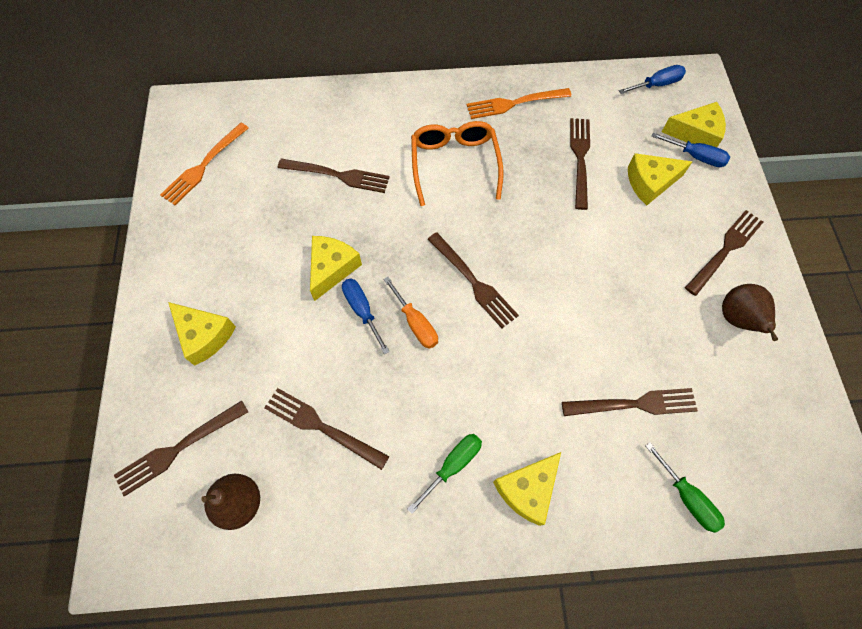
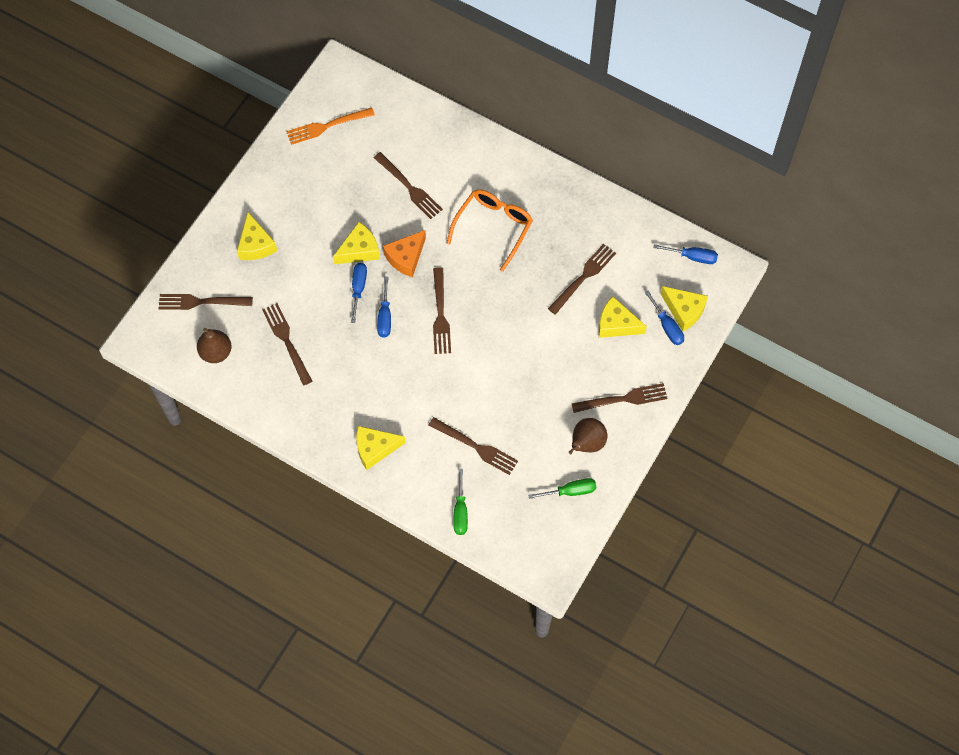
camera: 35 degrees right, 0 degrees up
(389, 246) = (406, 257): none -> orange cheese
(415, 323) = (384, 317): orange screwdriver -> blue screwdriver
(453, 465) = (344, 409): green screwdriver -> green screwdriver (570, 491)
(514, 103) = (574, 207): orange fork -> none

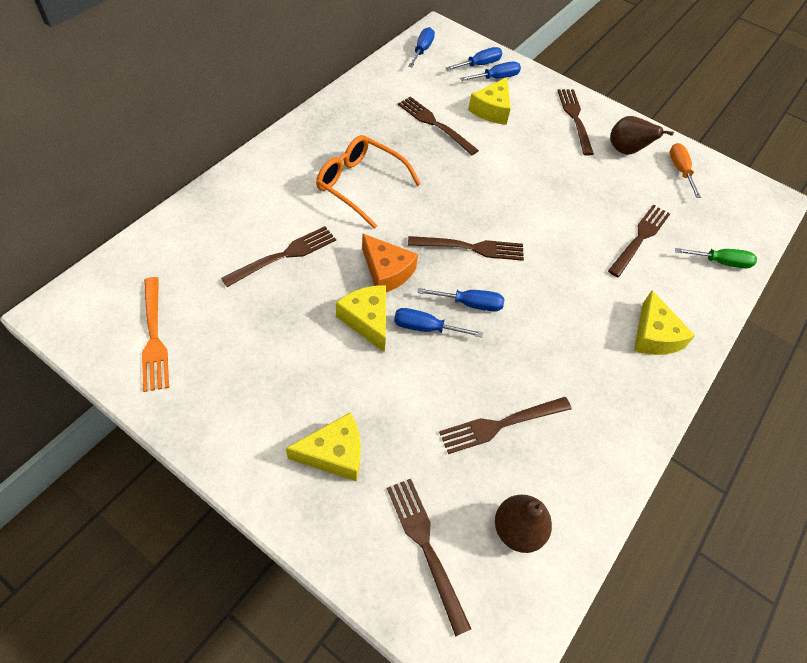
camera: 90 degrees left, 10 degrees down
(201, 302) = (426, 547): brown fork -> brown fork turned 150 degrees clockwise
(570, 491) = (680, 170): green screwdriver -> orange screwdriver
(684, 310) = (479, 65): yellow cheese -> blue screwdriver

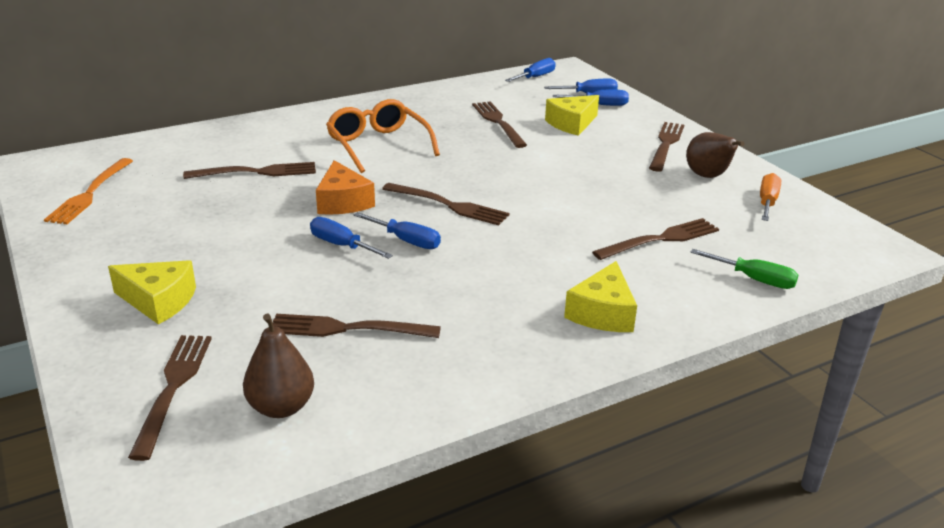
camera: 30 degrees right, 25 degrees down
(367, 320) = (288, 227): yellow cheese -> none

